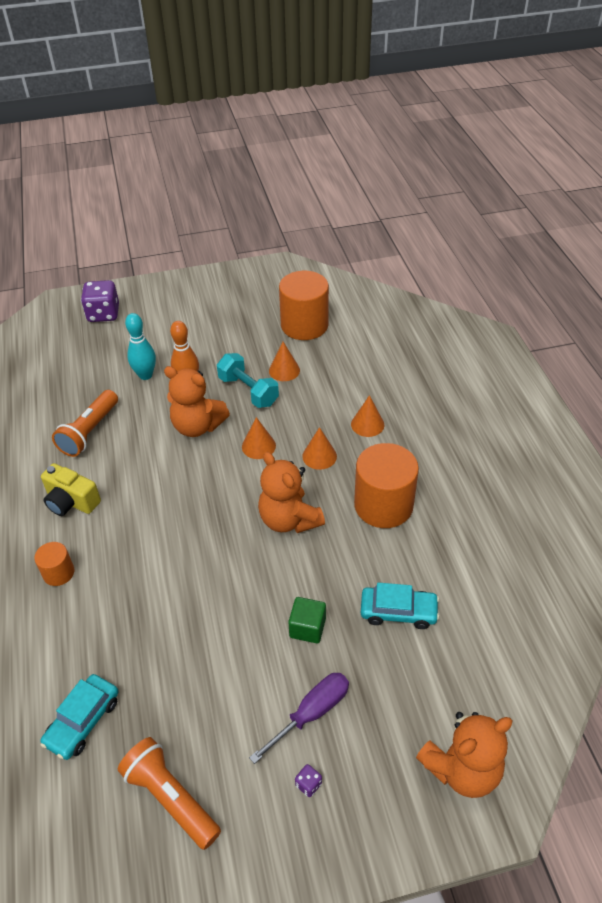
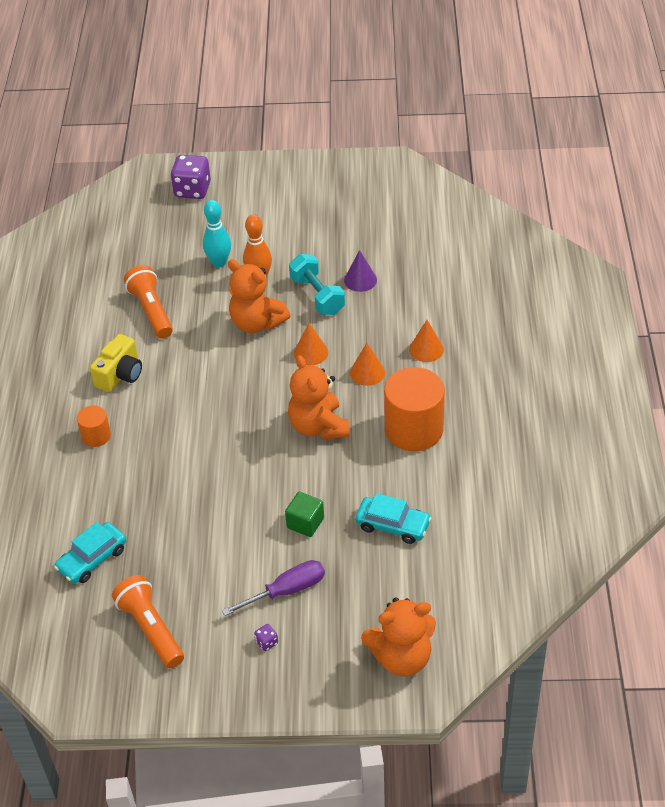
camera: 15 degrees right, 0 degrees up
(71, 502) = (120, 375): yellow camera -> yellow camera turned 105 degrees counterclockwise
(89, 432) = (151, 311): orange flashlight -> orange flashlight turned 120 degrees clockwise
(284, 370) = (360, 280): orange cone -> purple cone
(304, 325) = (397, 234): orange cylinder -> none

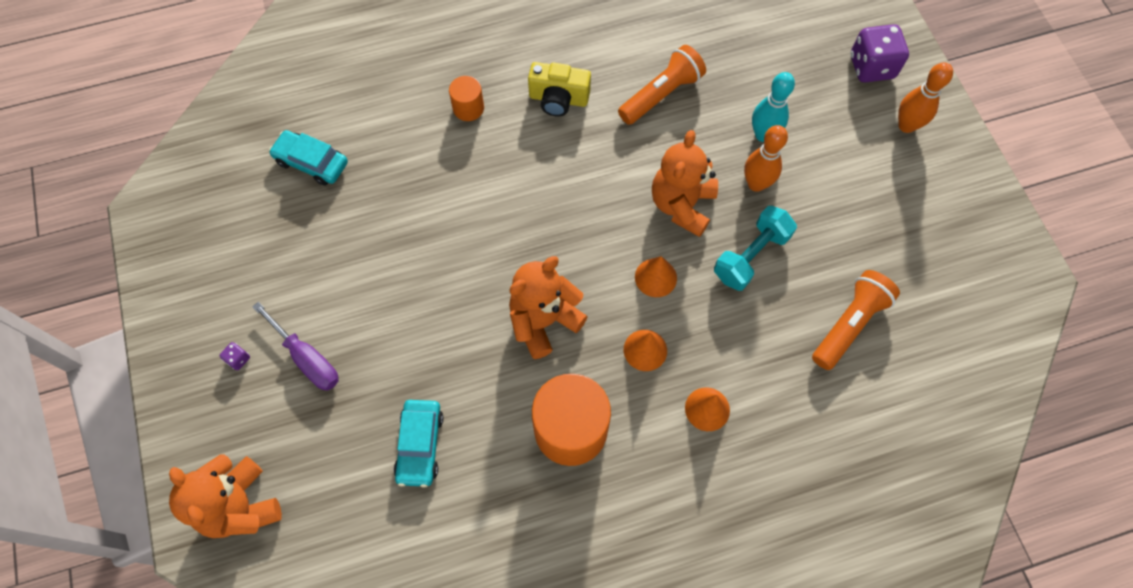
camera: 70 degrees right, 20 degrees up
(151, 629) = (237, 245): orange flashlight -> orange flashlight (849, 324)
(251, 187) = (906, 125): none -> orange bowling pin
(305, 523) = (401, 349): green cube -> none
(360, 280) = (797, 297): purple cone -> none

